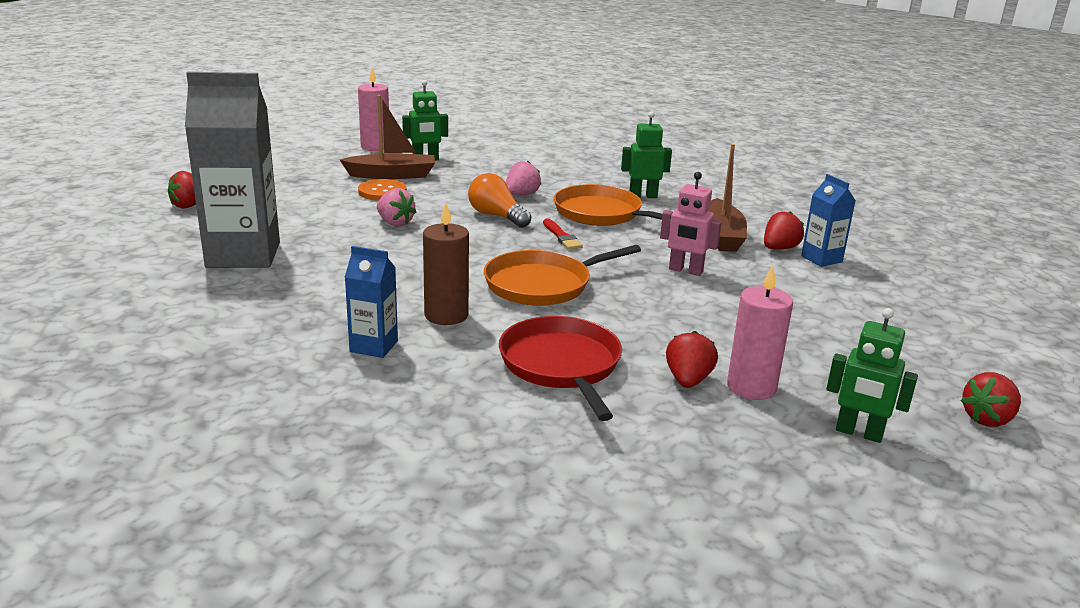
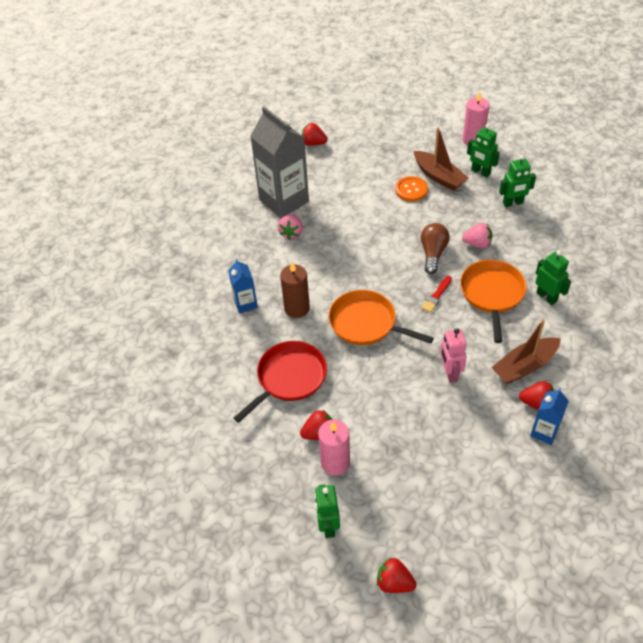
camera: 60 degrees right, 25 degrees up
(395, 223) = (377, 222): pink strawberry -> pink strawberry (291, 233)
(495, 164) = (513, 203): none -> green robot
(496, 216) = (433, 253): orange light bulb -> brown light bulb

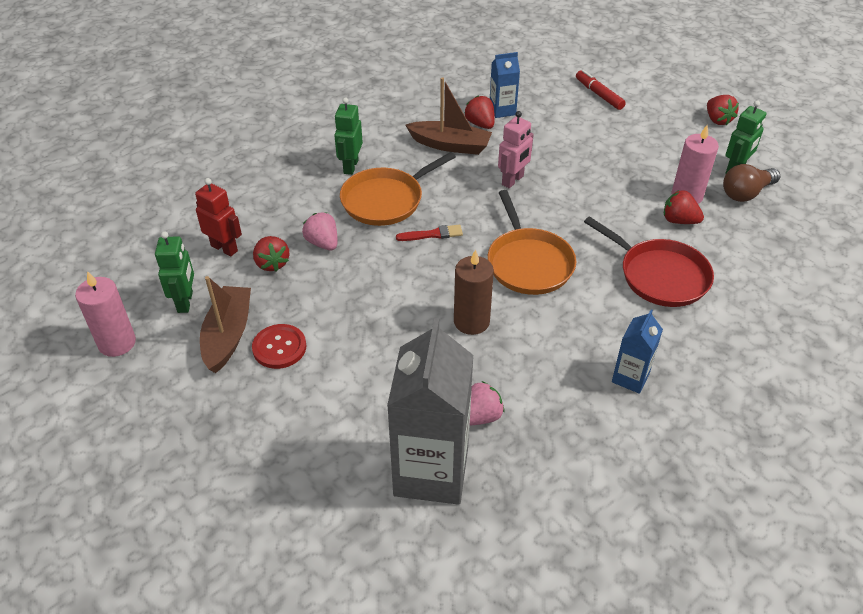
camera: 135 degrees left, 5 degrees down
(289, 378) = (660, 276): red pan -> red pan turned 135 degrees counterclockwise
(297, 308) = (579, 328): brown candle -> brown candle (471, 321)
(313, 143) = (269, 532): red strawberry -> red strawberry (272, 263)
(411, 190) = (279, 347): orange button -> red button
(433, 253) = (374, 268): brown light bulb -> brown light bulb (746, 193)
(510, 523) = (599, 94): none -> red marker
(513, 203) = (224, 248): green robot -> red robot

